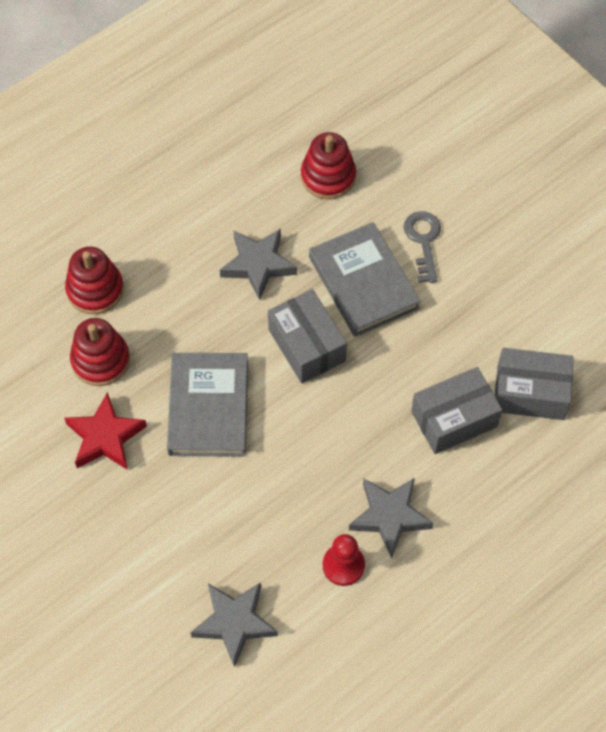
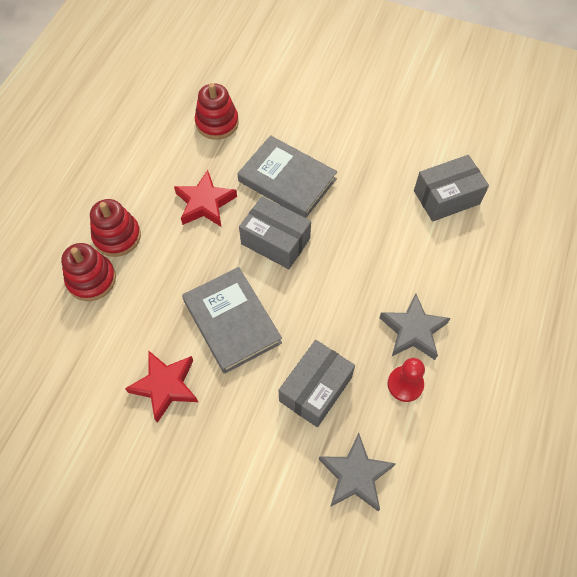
camera: 30 degrees left, 0 degrees up
(100, 360) = (127, 329): red stacking toy -> red stacking toy (117, 236)
(258, 265) = (205, 203): grey star -> red star
(423, 241) = (309, 134): grey key -> none
(454, 419) = (409, 240): grey box -> grey box (315, 389)

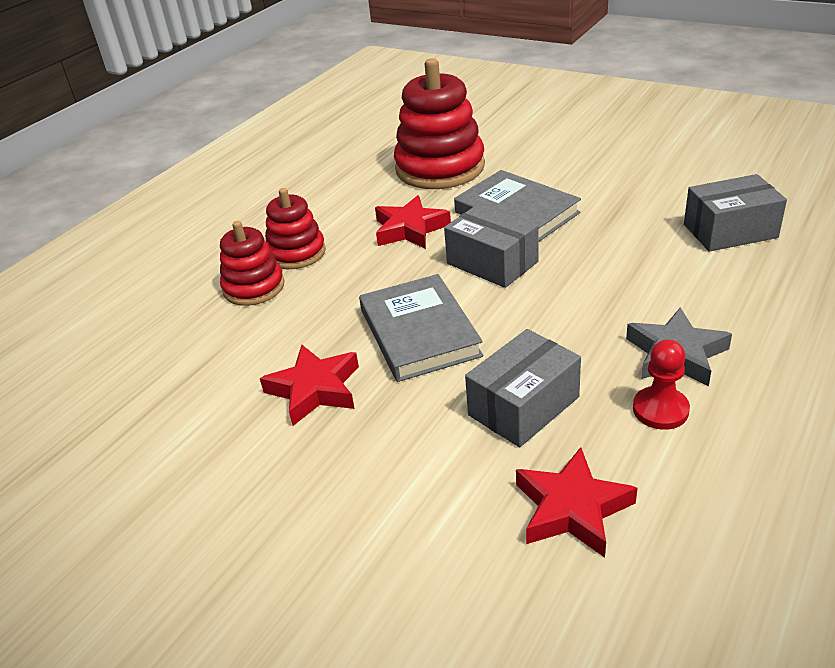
camera: 15 degrees right, 25 degrees down
(217, 123) = (440, 168): red stacking toy -> red stacking toy, size x1.73
(355, 475) = (572, 509): grey star -> red star

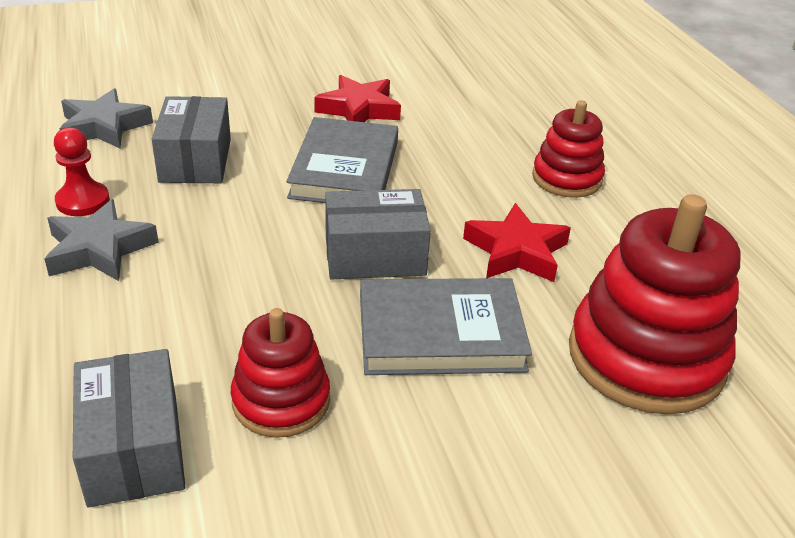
camera: 125 degrees right, 0 degrees up
(254, 287) = (536, 140): red stacking toy -> red stacking toy (281, 401)
(419, 332) = (345, 169): grey book -> grey book turned 75 degrees clockwise
(572, 509) = (104, 127): red star -> grey star
(730, 231) = (134, 449): grey box -> grey box turned 45 degrees counterclockwise

